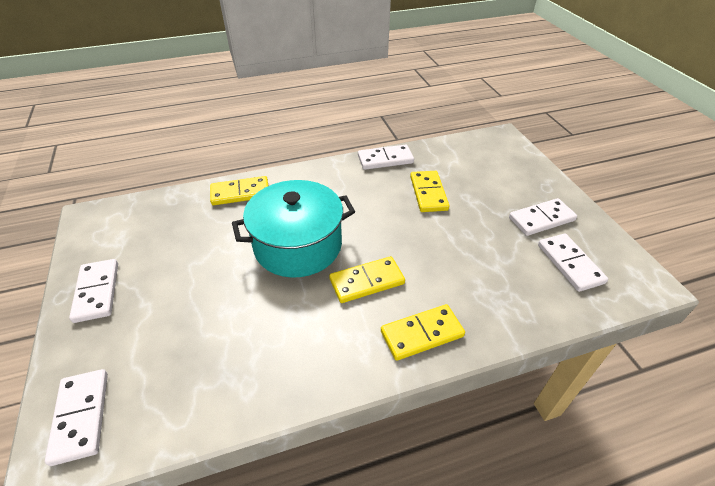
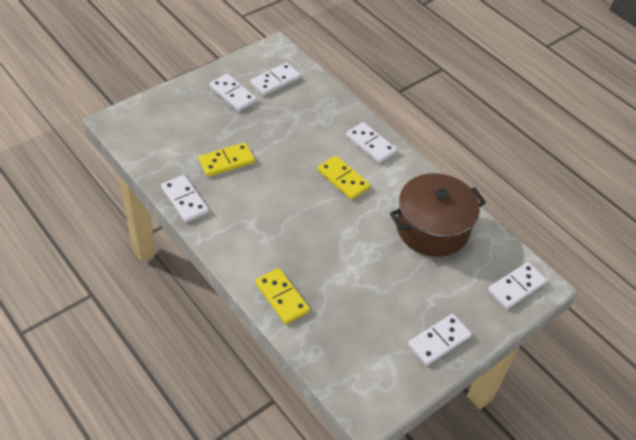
camera: 115 degrees left, 5 degrees up
(240, 350) = (432, 228): none -> brown pot
(298, 245) = (328, 229): turquoise pot -> none
(422, 333) = (370, 144): yellow domino -> white domino

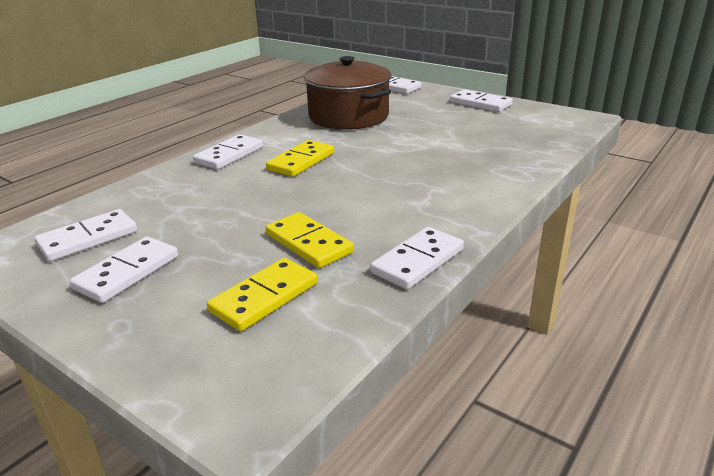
camera: 100 degrees left, 20 degrees down
(275, 81) = (88, 238): white domino -> white domino turned 75 degrees counterclockwise
(281, 297) = (513, 166): yellow domino -> yellow domino (264, 297)

